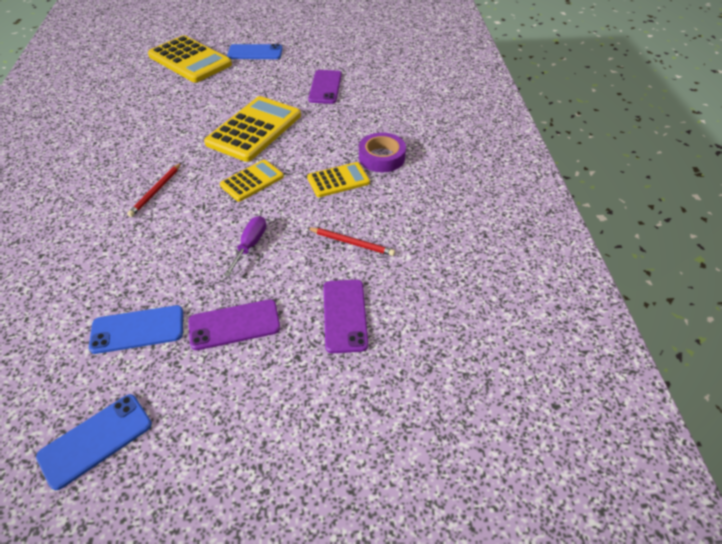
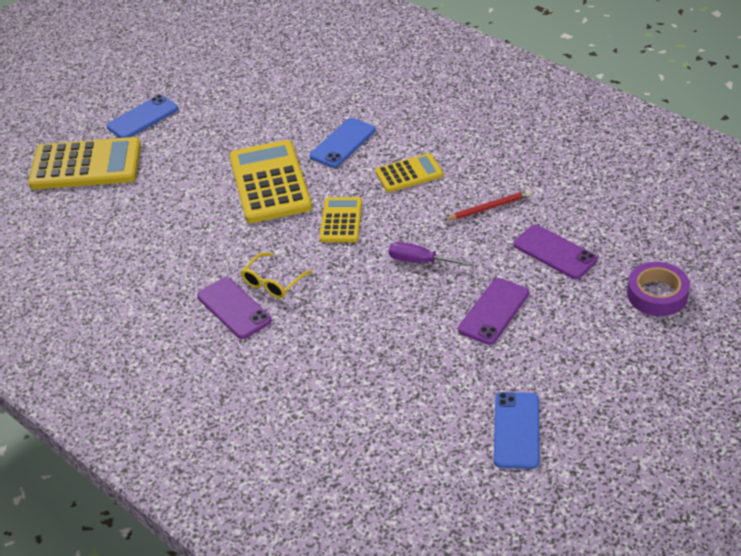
camera: 40 degrees left, 5 degrees down
(137, 329) = (433, 365): blue phone -> blue phone (343, 143)
(156, 191) = (273, 282): red pencil -> yellow glasses
(250, 245) = (419, 261): purple screwdriver -> purple screwdriver turned 45 degrees counterclockwise
(325, 87) = (271, 108): purple phone -> purple phone (234, 308)
(338, 180) = (409, 174): yellow calculator -> yellow calculator turned 45 degrees clockwise
(381, 157) = (414, 135): purple tape -> purple tape (657, 294)

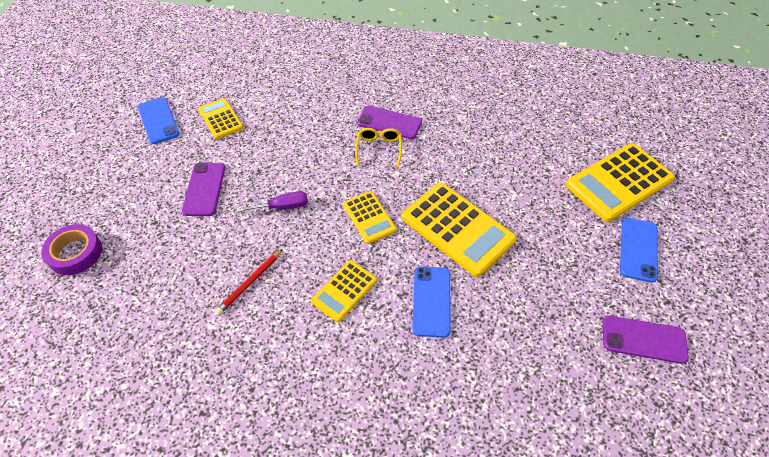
camera: 145 degrees right, 10 degrees up
(432, 398) = (221, 119): none -> yellow calculator
(555, 252) = (173, 259): purple phone -> purple phone (644, 339)

